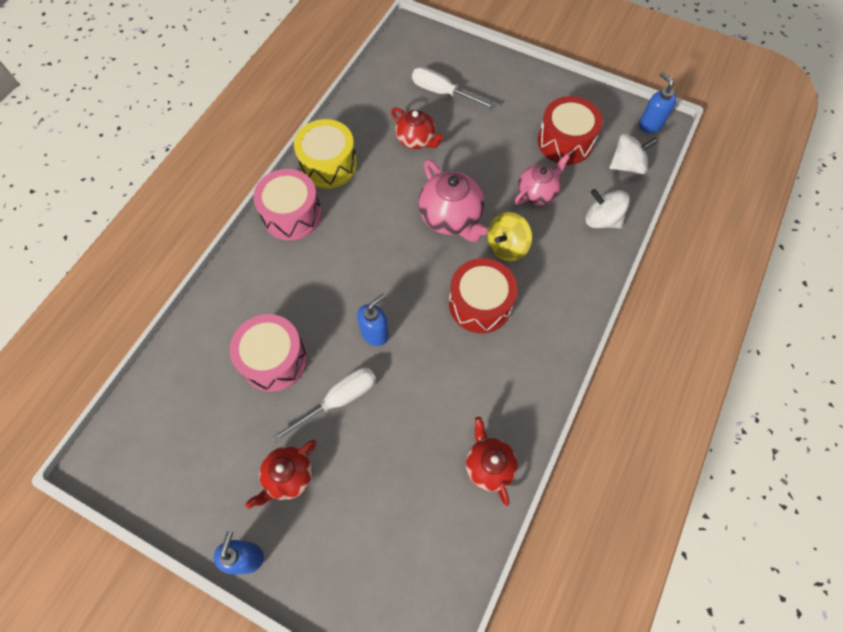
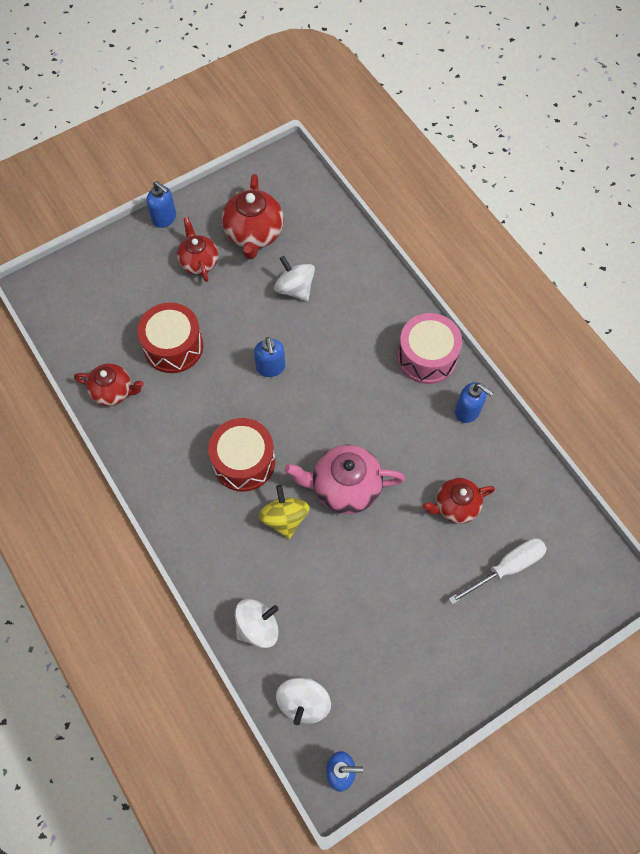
camera: 120 degrees right, 0 degrees up
(223, 439) = (254, 234): none -> red teapot
(274, 359) = (295, 288): pink drum -> white spinning top
(328, 165) = (468, 411): yellow drum -> blue soap dispenser
(338, 400) = (233, 316): white screwdriver -> none
(537, 193) = (325, 584): pink teapot -> none
(565, 142) = (370, 656): red drum -> red drum (173, 346)

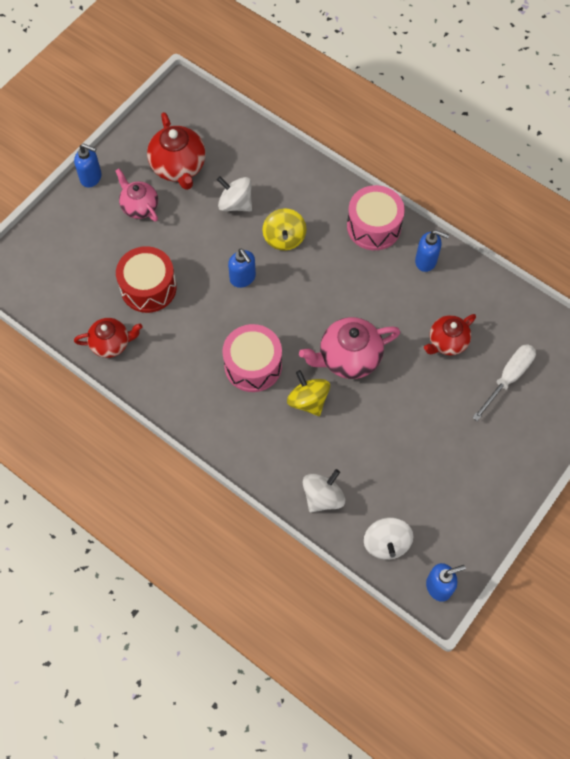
camera: 20 degrees left, 0 degrees up
(199, 262) = (139, 207): red teapot -> pink teapot
(243, 461) = (253, 365): red drum -> pink drum
(329, 340) = (284, 238): none -> yellow spinning top

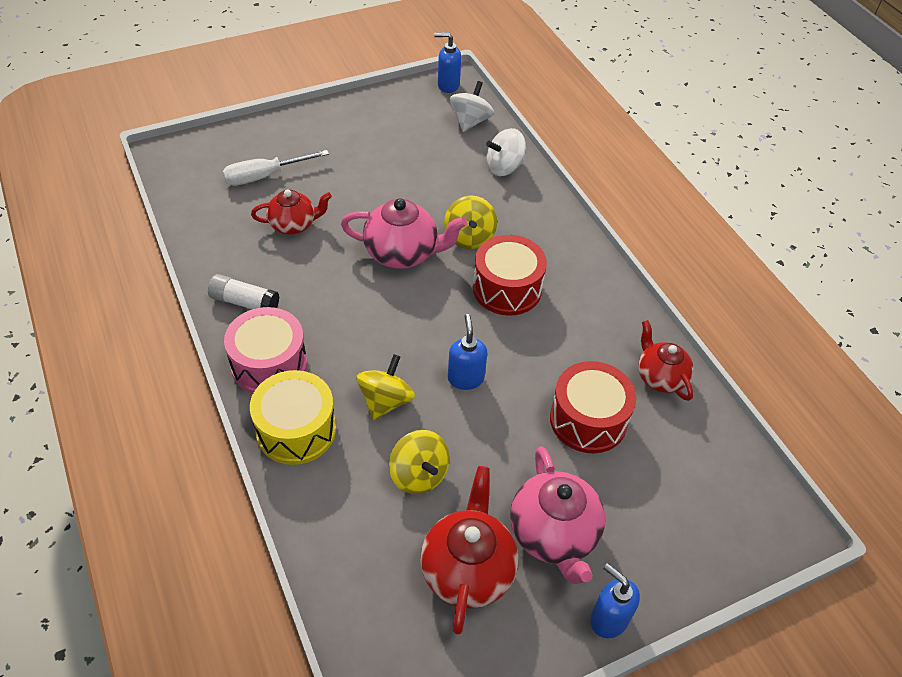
camera: 155 degrees left, 15 degrees down
(111, 343) = (660, 377): red teapot -> red teapot turned 45 degrees clockwise
(139, 207) = (554, 534): pink teapot -> pink teapot, size x1.52
(235, 203) = (419, 475): white spinning top -> yellow spinning top
(253, 365) = (507, 288): pink drum -> red drum
(325, 195) = (296, 430): none -> yellow drum
(426, 261) = (245, 302): blue soap dispenser -> white glue stick

